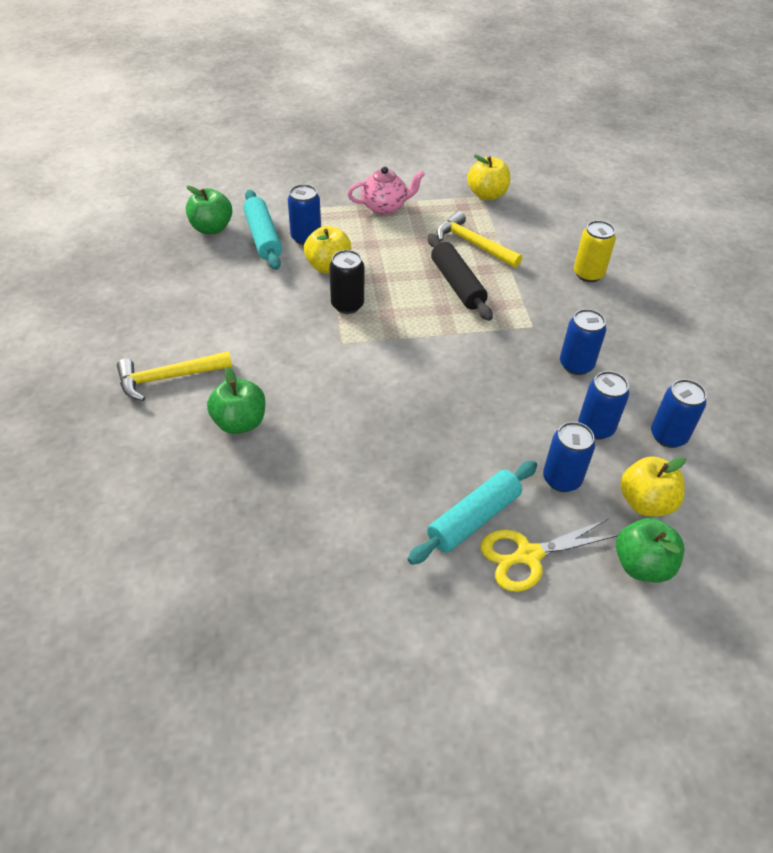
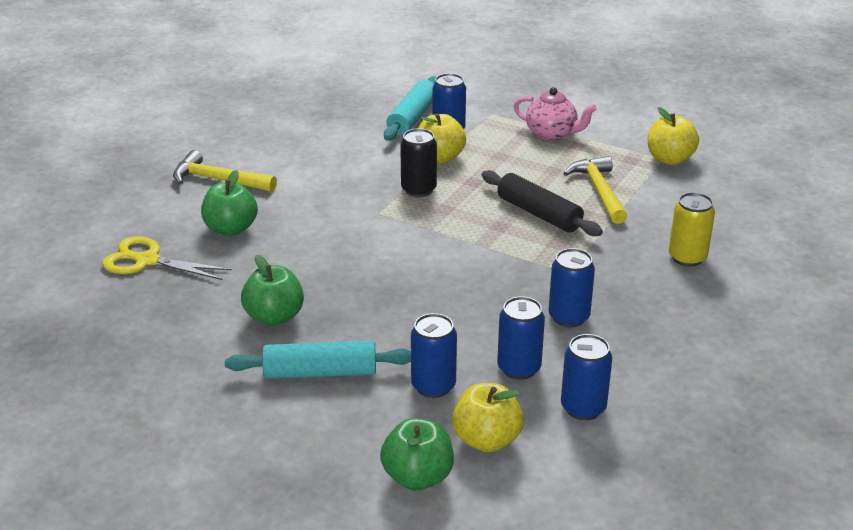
camera: 40 degrees right, 15 degrees down
(211, 228) = (379, 97): green apple -> green apple (274, 317)
(457, 284) = (539, 214): black rolling pin -> black rolling pin turned 60 degrees counterclockwise
(528, 555) = (330, 418): yellow scissors -> yellow scissors (147, 261)

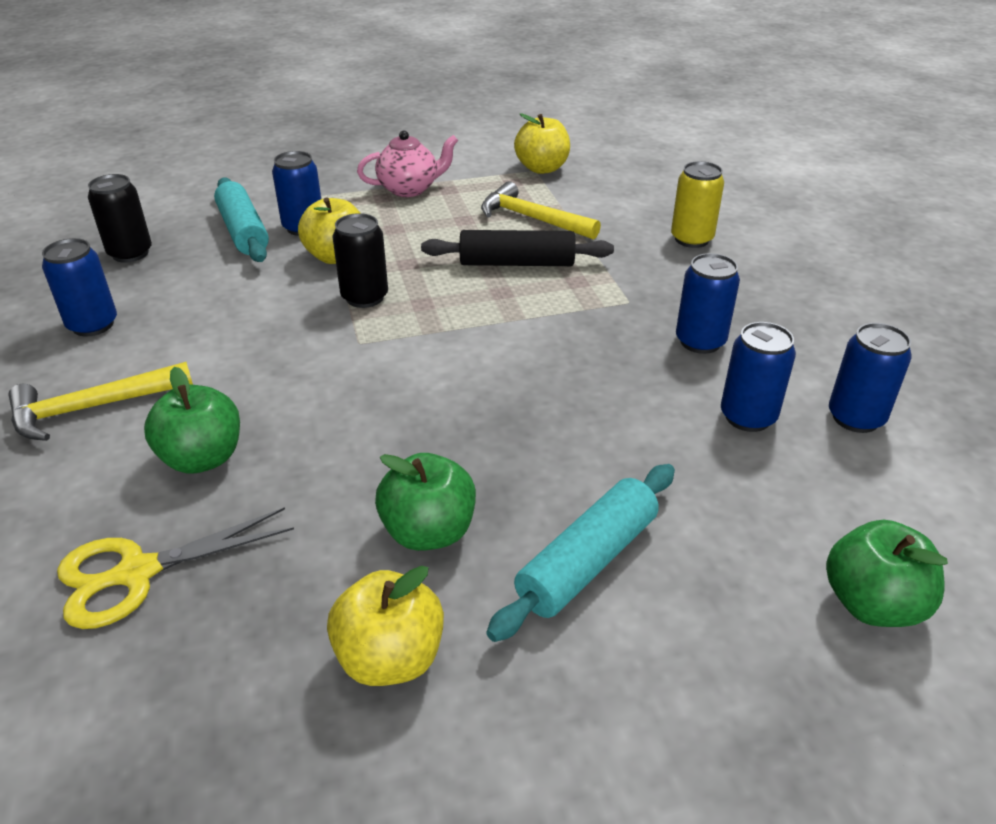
camera: 45 degrees left, 5 degrees up
(337, 104) = (130, 253): none -> black can
(433, 386) = (714, 490): blue can -> blue can (93, 325)
(486, 440) = (849, 510): yellow apple -> yellow apple (390, 658)

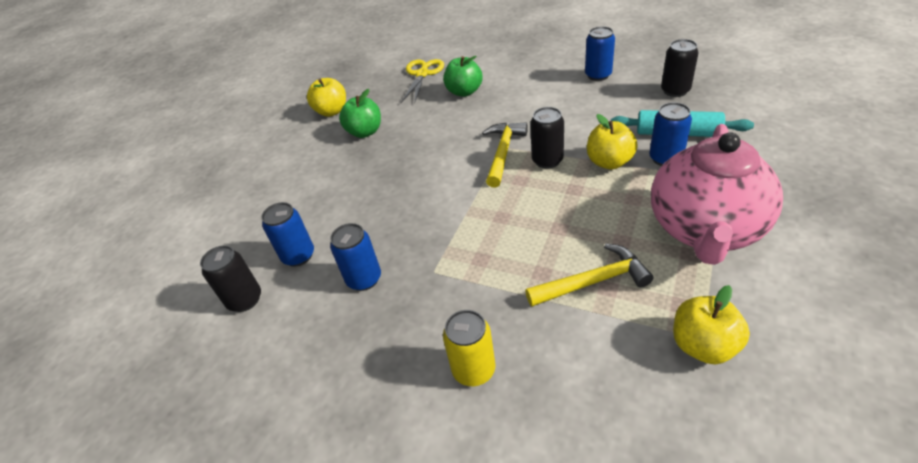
camera: 135 degrees right, 5 degrees up
(93, 408) = (526, 72): yellow hammer -> yellow hammer (503, 153)
(409, 189) = (705, 230): pink teapot -> pink teapot, size x1.95
(517, 263) = (530, 240): black rolling pin -> none
(587, 561) = (306, 163): turquoise rolling pin -> none
(855, 418) = (245, 300): blue can -> black can
(872, 604) = (198, 223): green apple -> none

